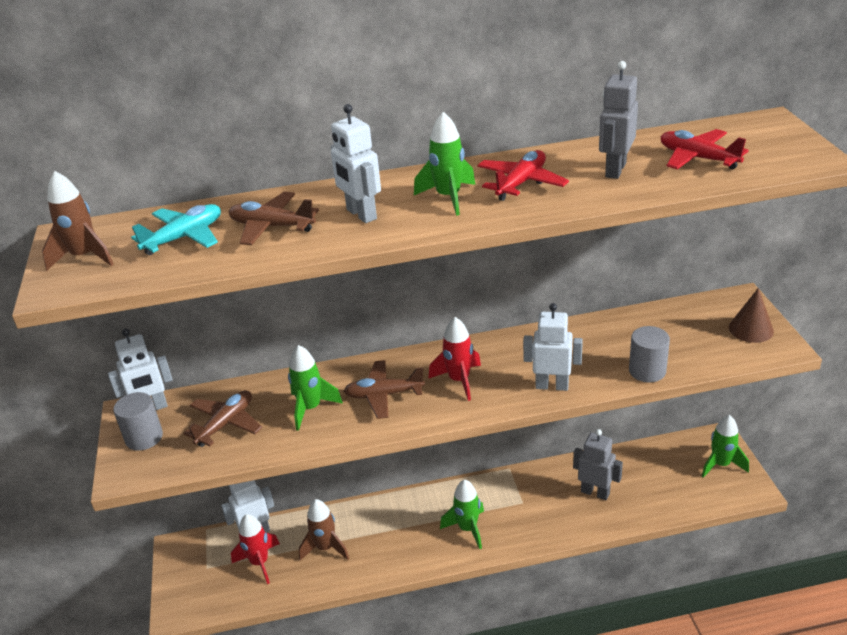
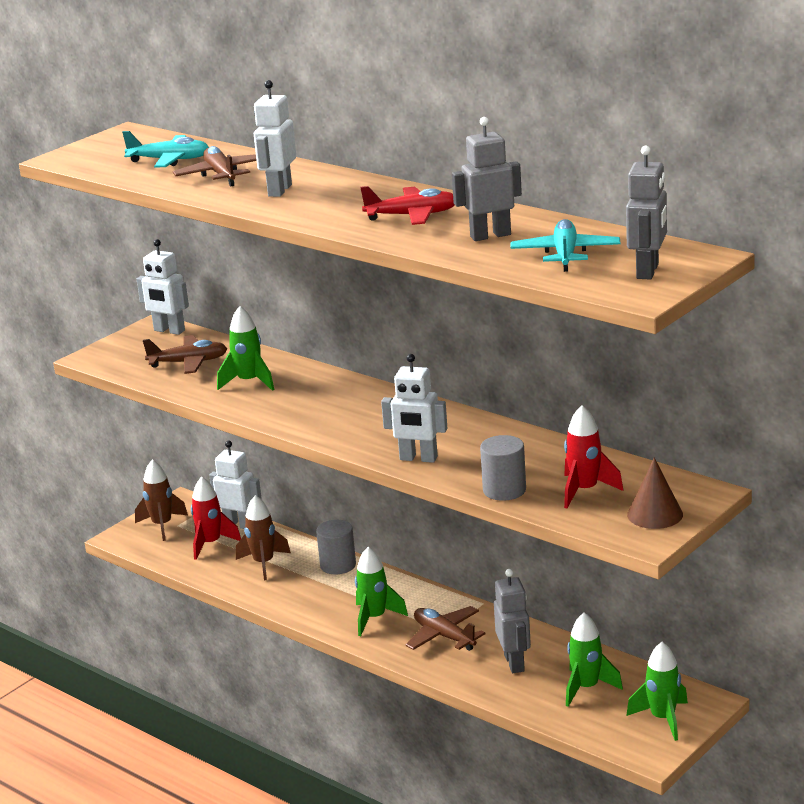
camera: 50 degrees right, 10 degrees down
(84, 257) = (106, 149): brown rocket -> brown rocket (162, 526)
(144, 437) = (136, 344): grey cylinder -> grey cylinder (338, 565)
(383, 395) = (305, 400): brown plane -> brown plane (444, 636)
(448, 197) = (349, 204): green rocket -> green rocket (586, 688)
(459, 380) = (368, 420): red rocket -> red rocket (585, 491)
(552, 386) = (418, 458): white robot -> white robot turned 135 degrees clockwise
(697, 158) = (565, 254): red plane -> turquoise plane
(773, 144) = (648, 271): none -> grey robot

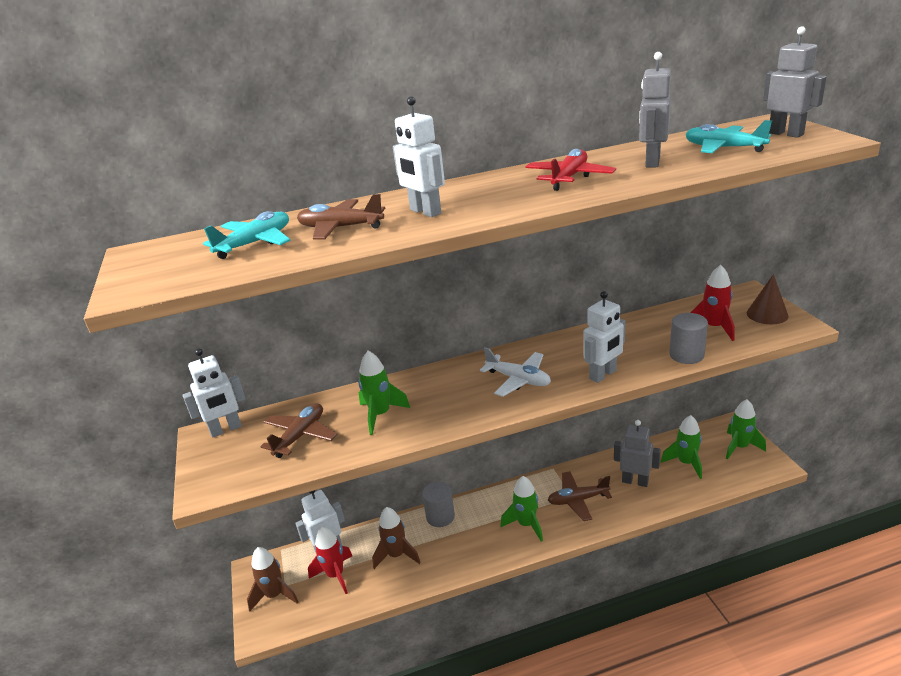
camera: 55 degrees left, 5 degrees up
(367, 422) = (518, 380): none -> white plane

